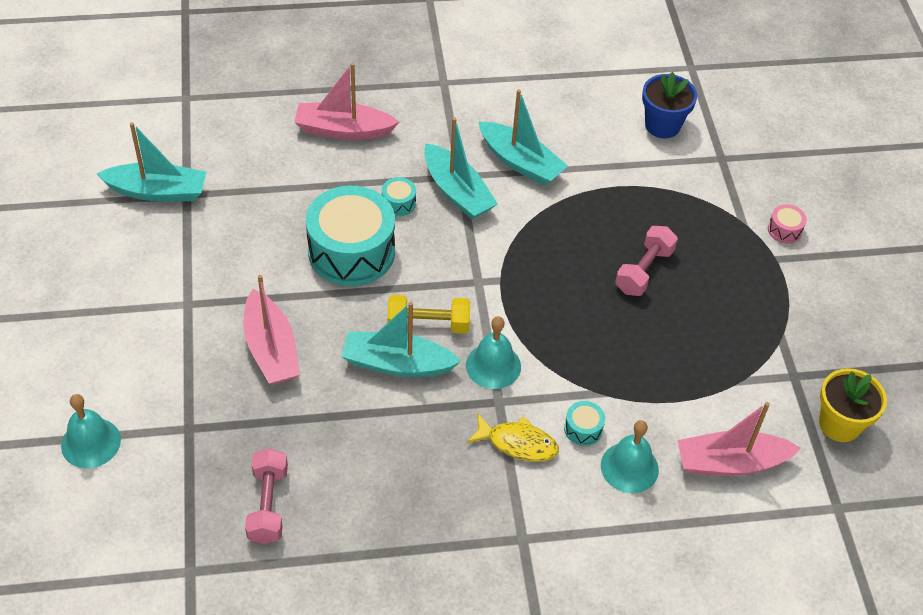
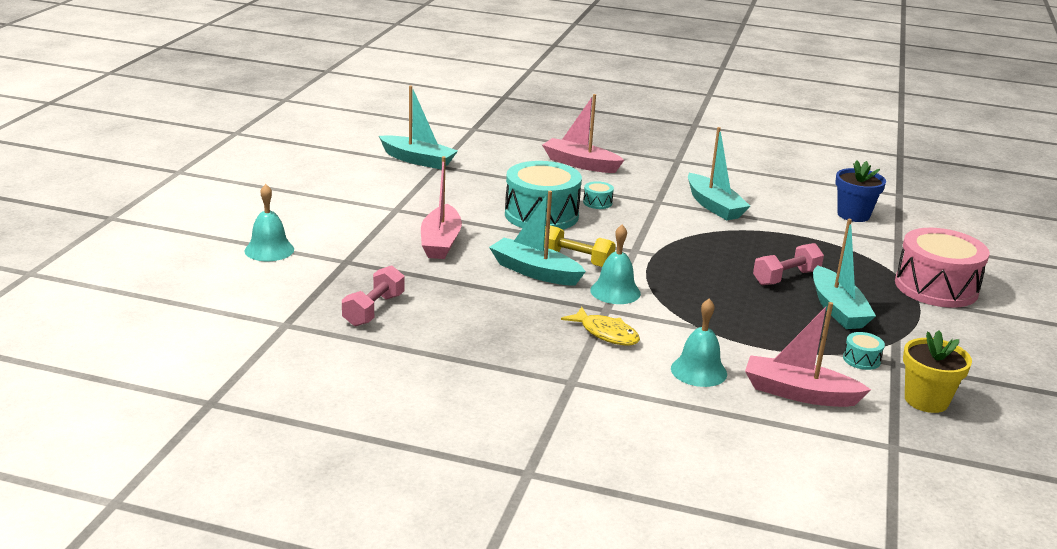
camera: 25 degrees right, 25 degrees down
(457, 192) = (650, 208): turquoise boat -> turquoise boat (837, 309)
(583, 429) = (670, 341): turquoise drum -> turquoise drum (861, 359)
(784, 230) = (936, 287): pink drum -> pink drum, size x2.47

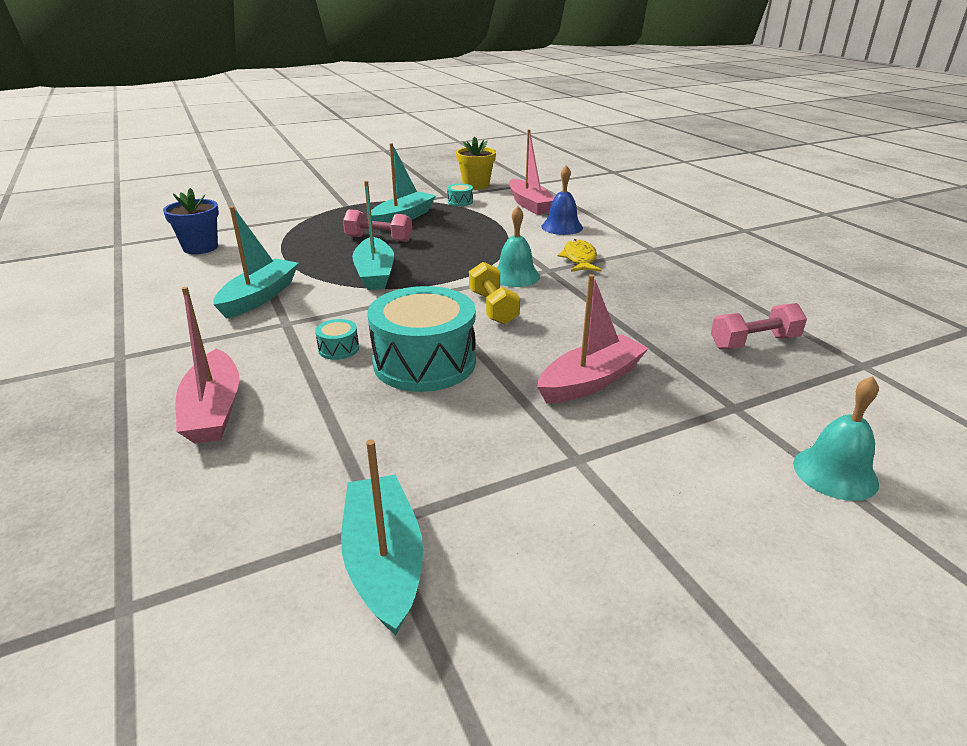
camera: 130 degrees left, 5 degrees up
(534, 272) = (549, 314): turquoise boat -> turquoise boat (375, 274)
(698, 371) = (562, 227): turquoise bell -> blue bell
(936, 287) = (316, 205): pink drum -> none

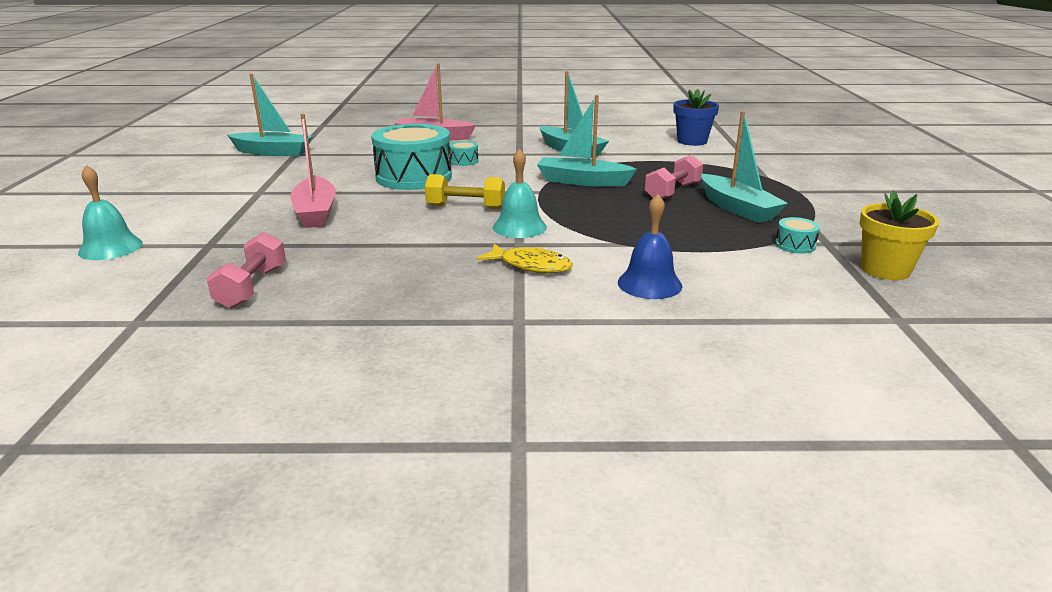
camera: 115 degrees right, 5 degrees down
(530, 205) = (764, 286): pink boat -> none

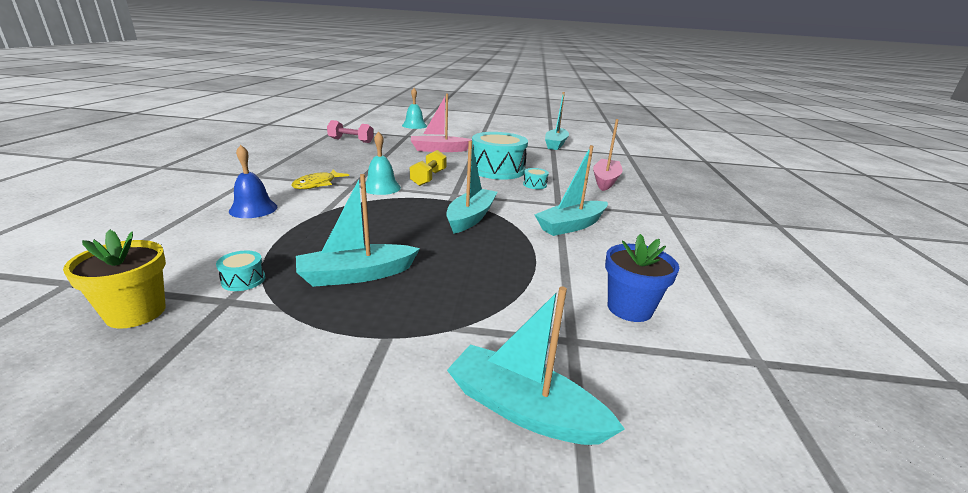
camera: 95 degrees right, 0 degrees up
(672, 192) = (424, 252): pink dumbbell -> none
(811, 161) = (524, 409): none -> turquoise boat

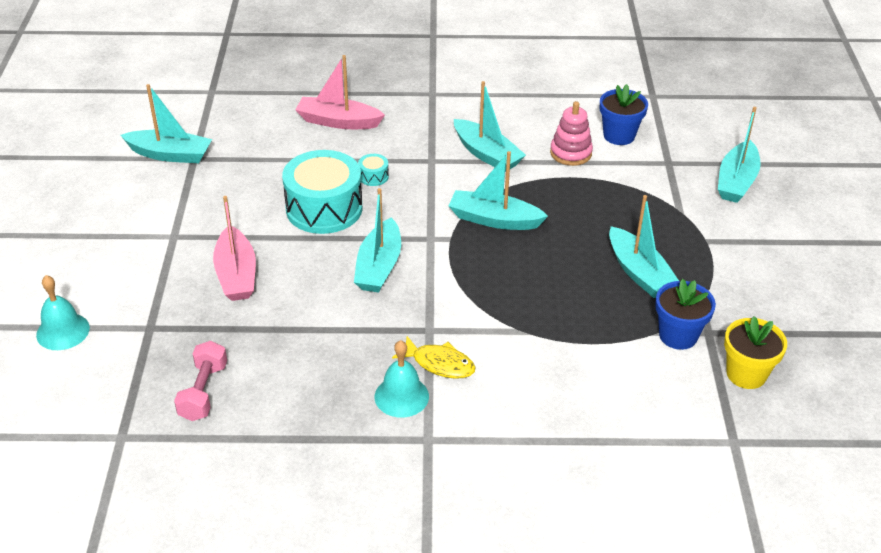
camera: 95 degrees left, 15 degrees up
(243, 280) = (678, 335): turquoise drum -> blue flower pot
(253, 209) = (539, 391): blue bell -> none
(381, 187) = (430, 302): turquoise bell -> turquoise bell (401, 396)
(428, 178) = (379, 267): yellow dumbbell -> turquoise boat
(581, 268) = (570, 153): none -> pink stacking toy

